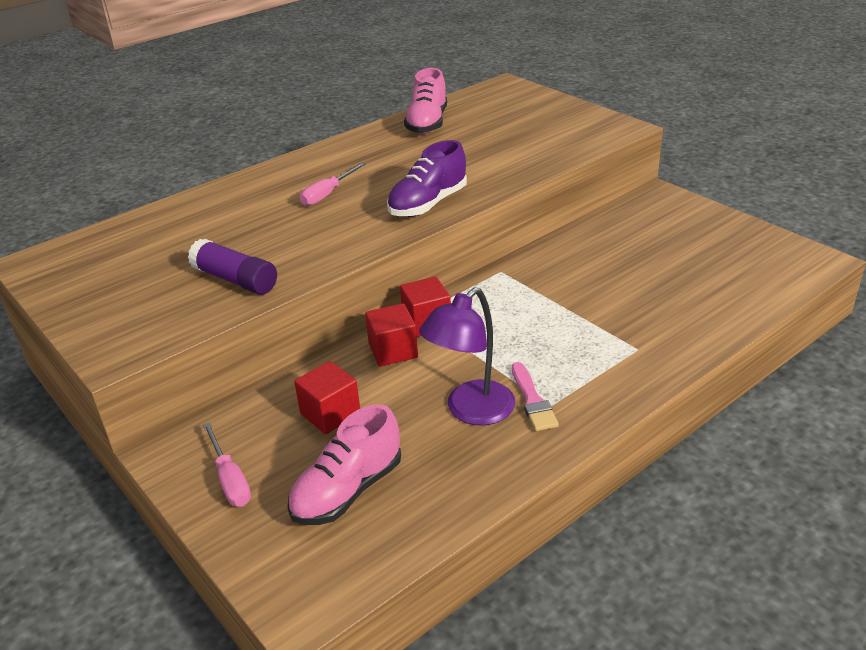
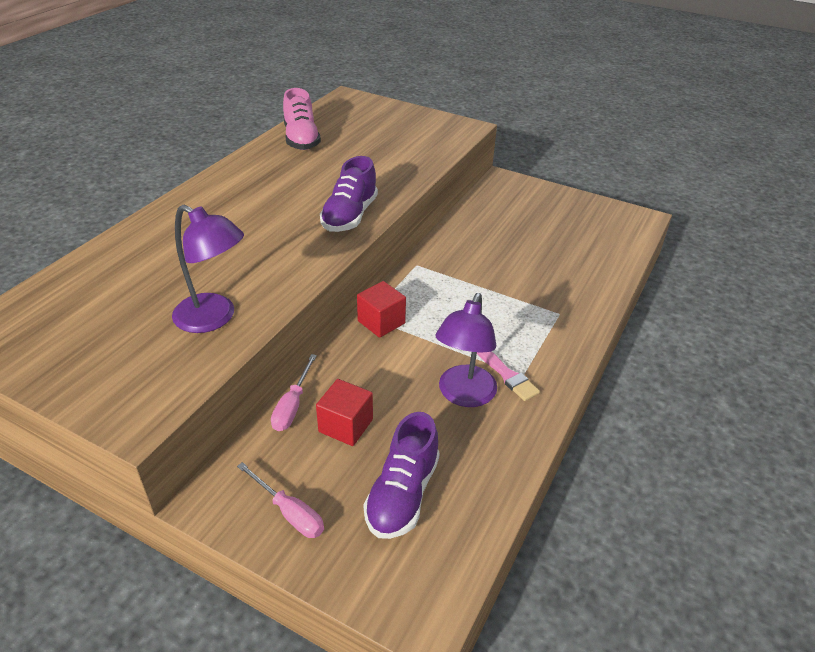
camera: 25 degrees left, 5 degrees up
(235, 280) = (214, 318): purple glue stick -> purple lamp
(327, 194) = (251, 218): pink screwdriver -> pink screwdriver (292, 405)
(347, 491) = (402, 494): pink shoe -> purple shoe
(393, 351) = (367, 354): red cube -> none

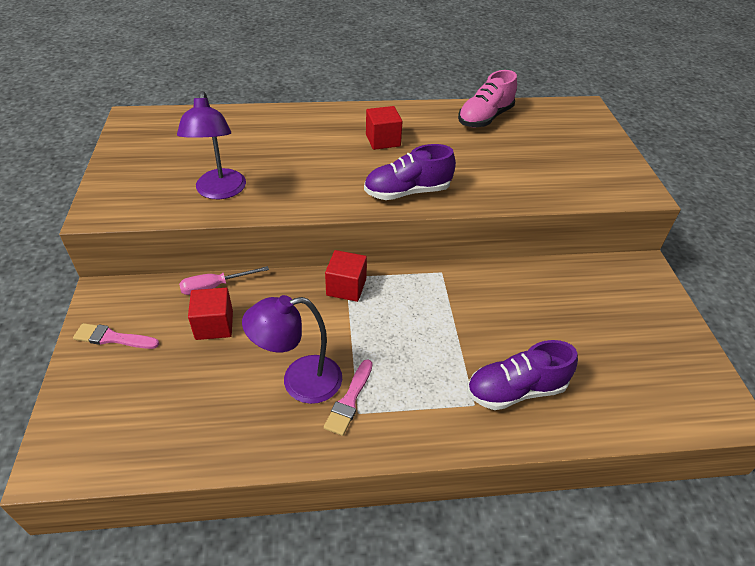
camera: 55 degrees right, 5 degrees up
(262, 197) = (383, 140): none -> red cube
(289, 512) = (113, 338): pink screwdriver -> pink brush
(402, 494) = (164, 393): purple shoe -> purple shoe (516, 390)

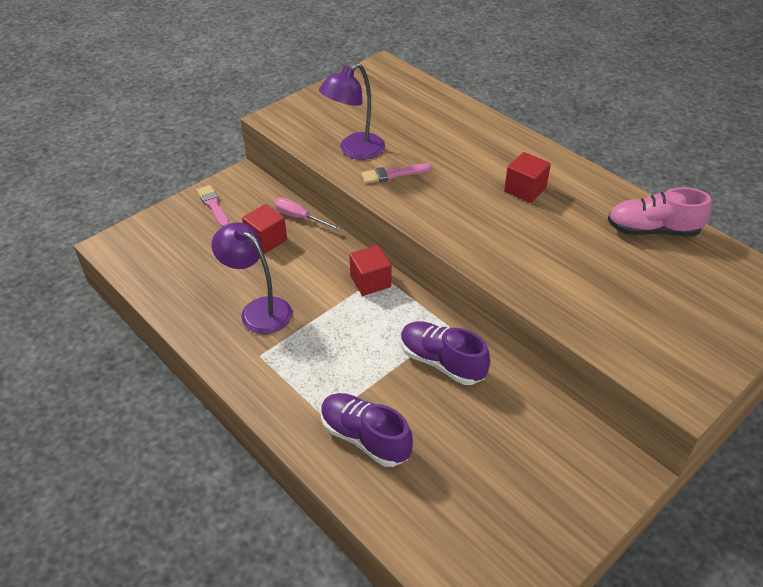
camera: 55 degrees right, 0 degrees up
(349, 400) = (266, 345): pink brush -> pink brush (392, 174)
(407, 192) = (473, 239): purple shoe -> purple shoe (442, 362)

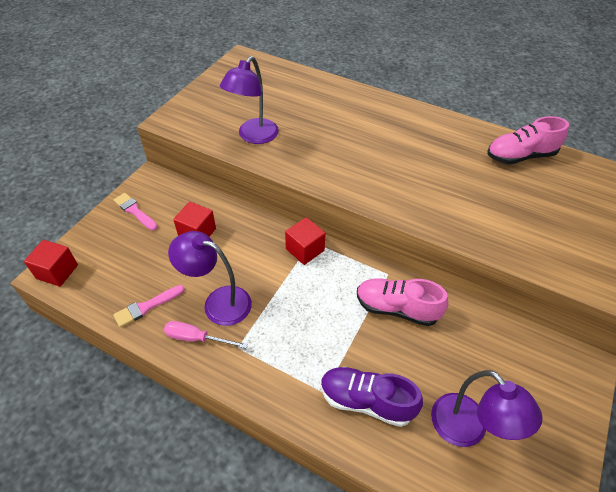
camera: 20 degrees left, 5 degrees up
(300, 218) = (218, 205): pink screwdriver -> pink screwdriver (196, 338)
(392, 174) = (296, 151): pink brush -> pink brush (146, 307)
(442, 362) = (397, 308): purple shoe -> pink shoe
(458, 494) = (467, 430): none -> purple lamp
(525, 190) = (409, 142): red cube -> red cube (57, 272)

